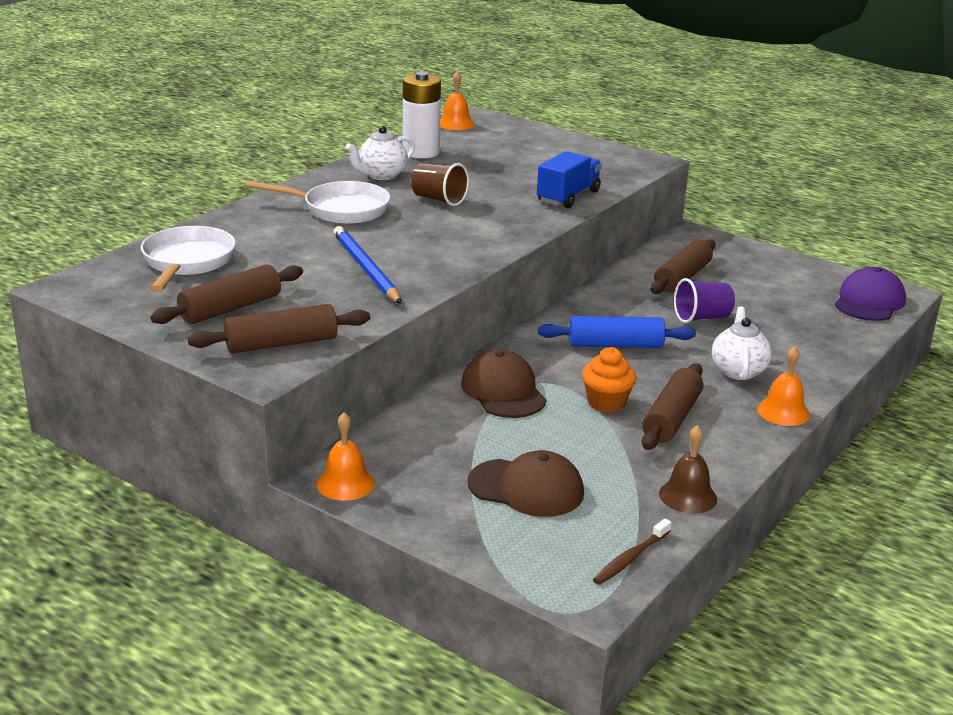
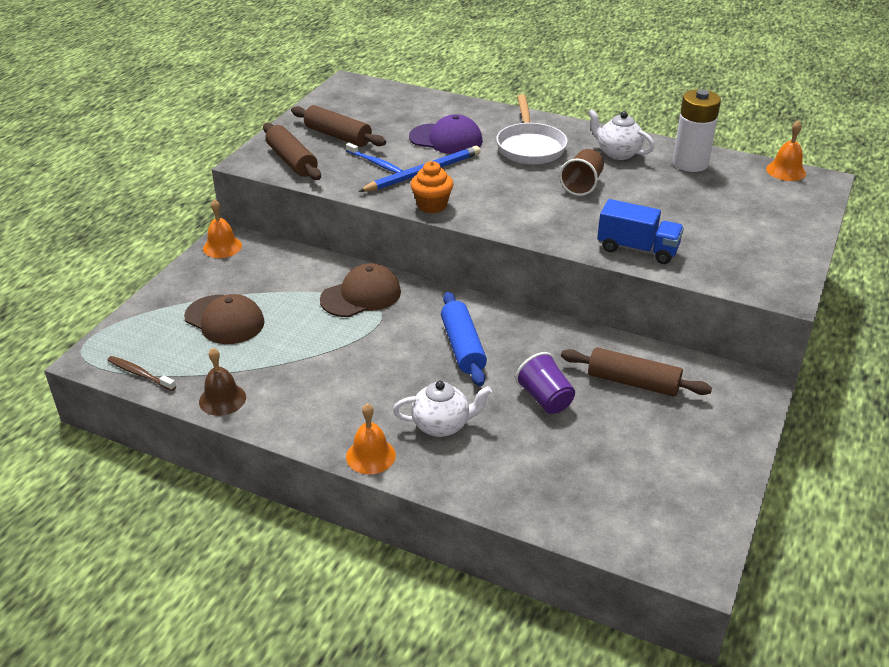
camera: 80 degrees right, 10 degrees up
(187, 263) = (402, 110): white pan -> none
(323, 292) = (375, 163): none -> blue toothbrush
(526, 488) = (224, 320): brown cap -> brown cap turned 60 degrees counterclockwise
(606, 403) = (357, 348): orange cupcake -> orange cupcake (432, 205)
(672, 418) = (341, 386): brown rolling pin -> none
(869, 301) = (657, 534): purple cap -> purple cap (446, 139)

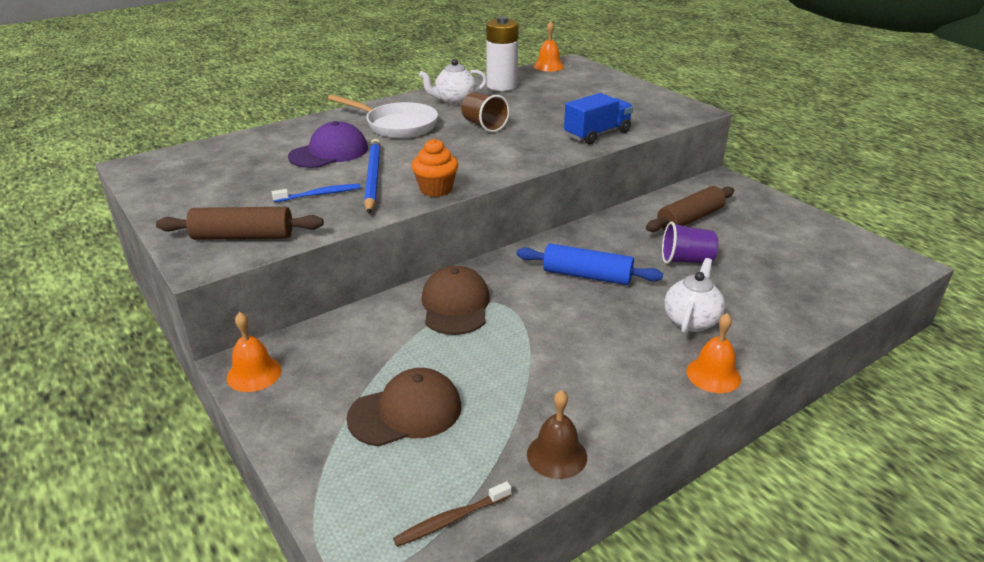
camera: 60 degrees left, 5 degrees down
(338, 136) = (234, 199): brown rolling pin -> none

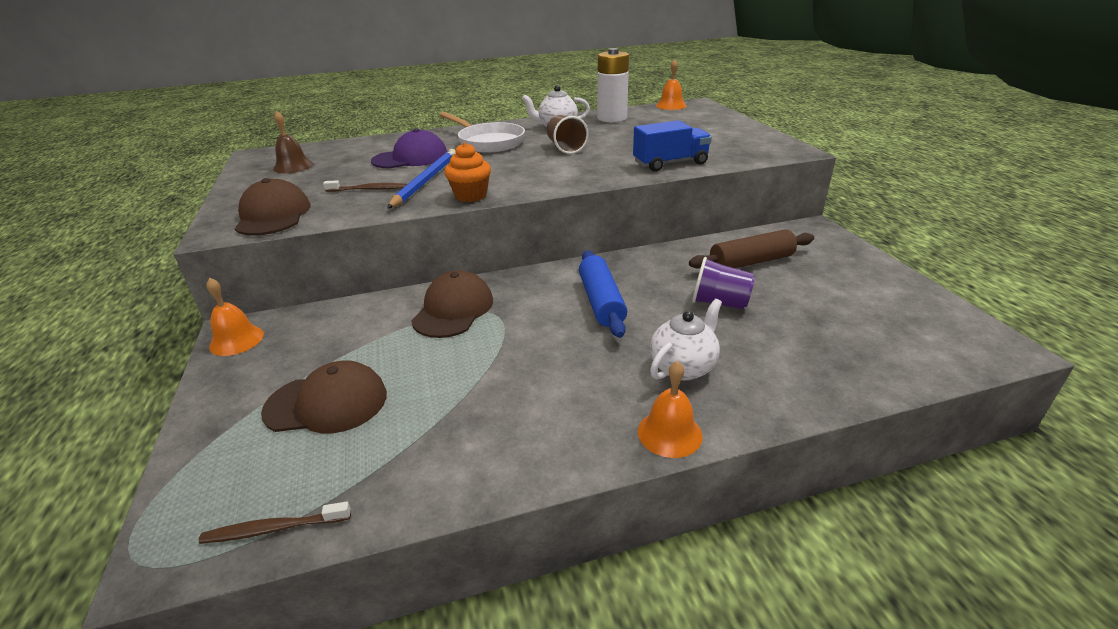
camera: 20 degrees right, 0 degrees up
(243, 236) = (273, 215): brown rolling pin -> brown cap
(319, 194) = (368, 189): blue toothbrush -> brown toothbrush
(557, 455) = (432, 485): brown bell -> brown bell (293, 166)
(587, 275) = (601, 302): blue rolling pin -> blue rolling pin turned 45 degrees clockwise

